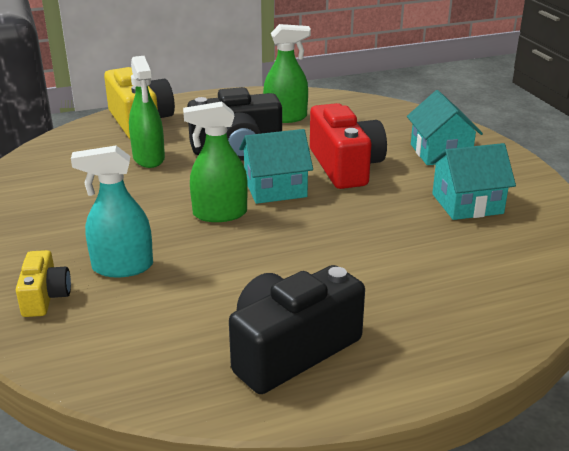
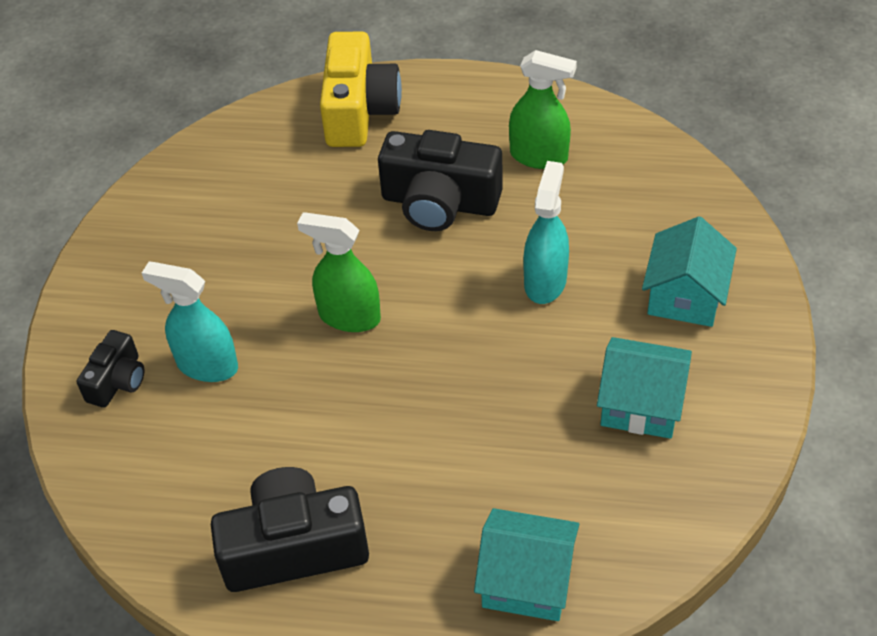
camera: 30 degrees right, 20 degrees up
(45, 297) = (117, 381): yellow camera -> black camera
(149, 158) = (330, 187): green spray bottle -> none
(275, 188) = (436, 293): turquoise house -> turquoise house (526, 580)
(345, 166) = (545, 281): red camera -> turquoise spray bottle

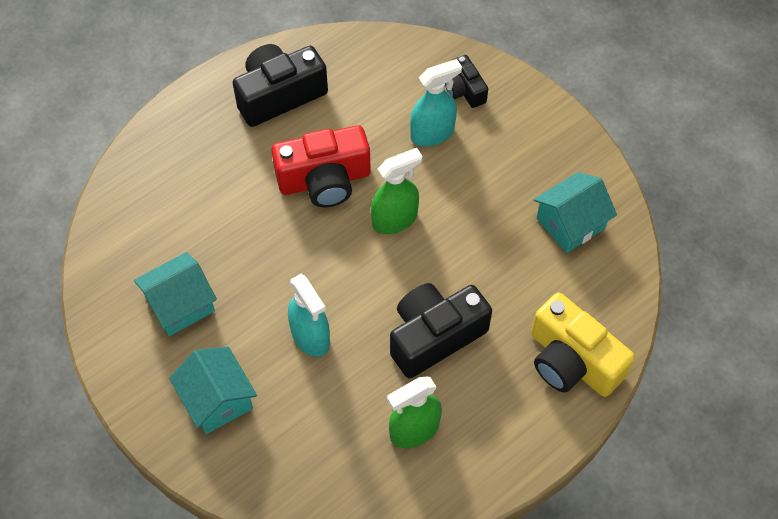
camera: 130 degrees right, 10 degrees up
(294, 547) = (279, 95): black camera -> black camera turned 150 degrees counterclockwise
(365, 408) = (324, 180): none -> red camera
(526, 580) = (154, 168): turquoise house -> turquoise house (570, 223)

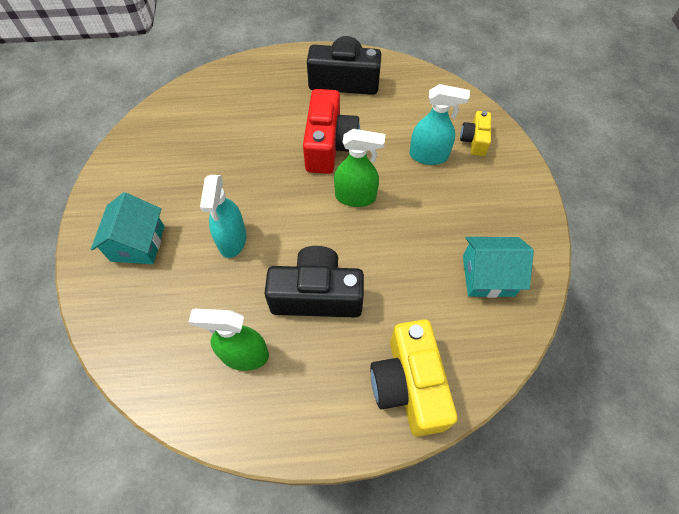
camera: 35 degrees right, 0 degrees up
(180, 304) = (172, 169): turquoise house -> none
(324, 180) = (329, 145): red camera -> red camera turned 105 degrees counterclockwise
(464, 90) = (474, 140): black camera -> yellow camera

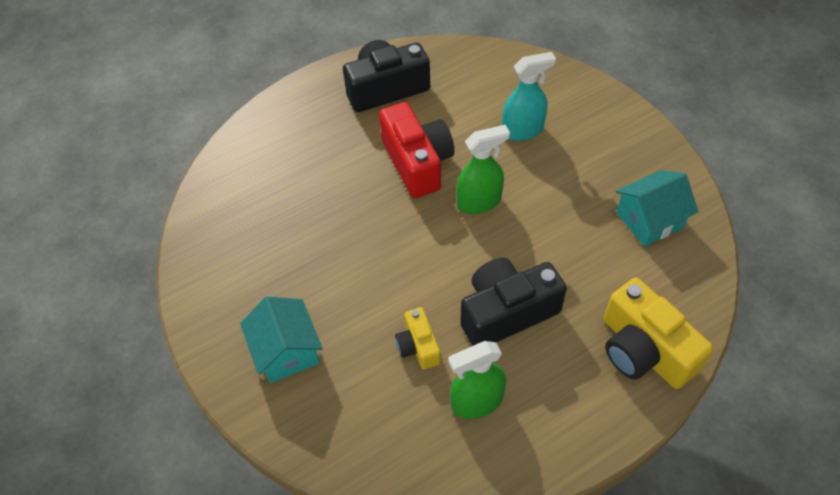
camera: 25 degrees left, 5 degrees down
(232, 240) = (385, 301): turquoise spray bottle -> none
(474, 140) = (556, 96): yellow camera -> yellow camera (418, 346)

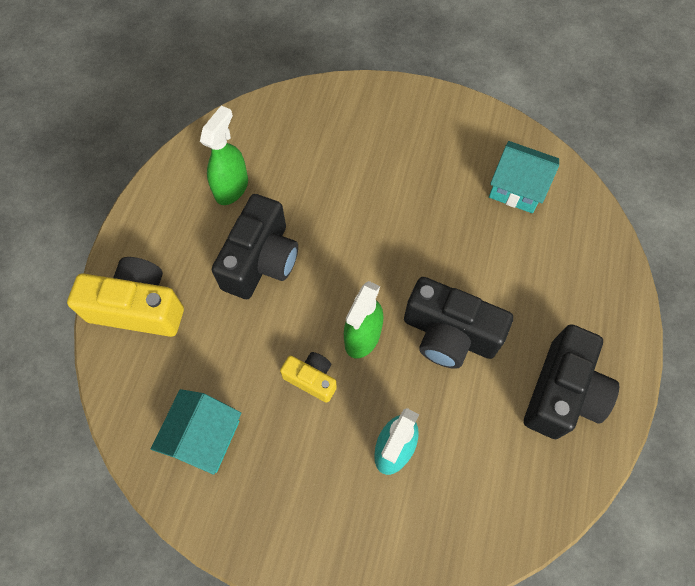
camera: 135 degrees right, 10 degrees up
(286, 351) = (381, 129): turquoise house -> turquoise house (517, 188)
(417, 162) = (449, 334): red camera -> black camera
(418, 346) = (301, 193): yellow camera -> yellow camera (311, 379)

